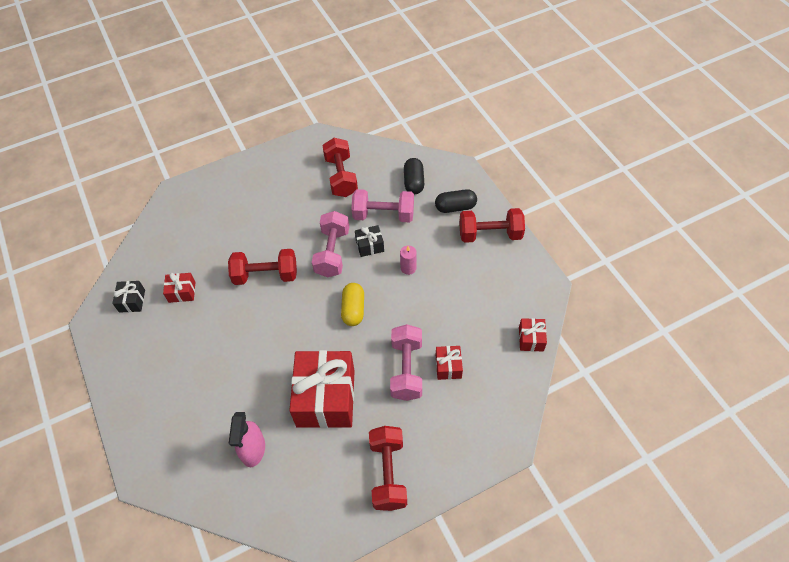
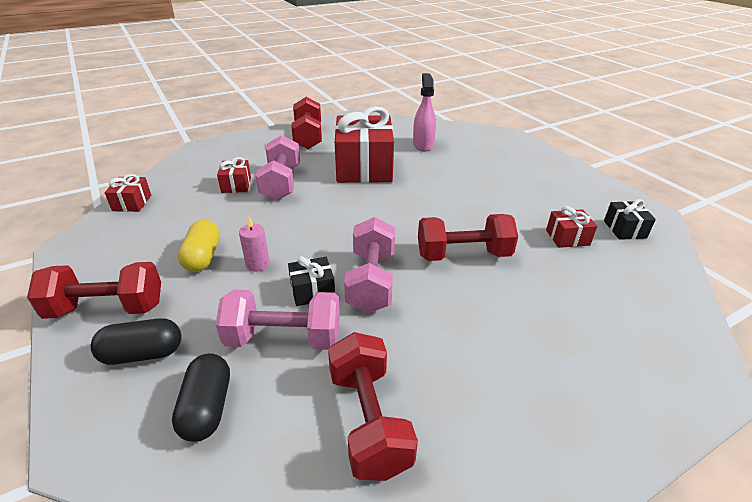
camera: 175 degrees right, 20 degrees down
(353, 309) = (338, 224): yellow capsule -> yellow capsule (203, 257)

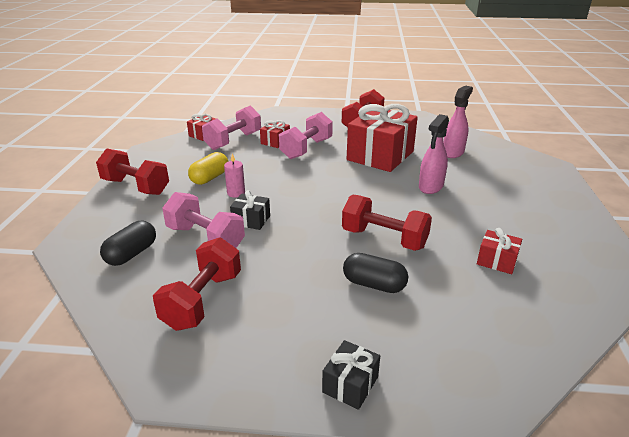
camera: 35 degrees right, 5 degrees down
(143, 354) = (129, 215): black capsule -> black capsule (374, 284)
(371, 281) = (295, 229): pink dumbbell -> pink dumbbell (233, 141)
(442, 185) = (430, 187): none -> pink spray bottle
(624, 229) = (569, 276): black gift -> black gift (350, 384)

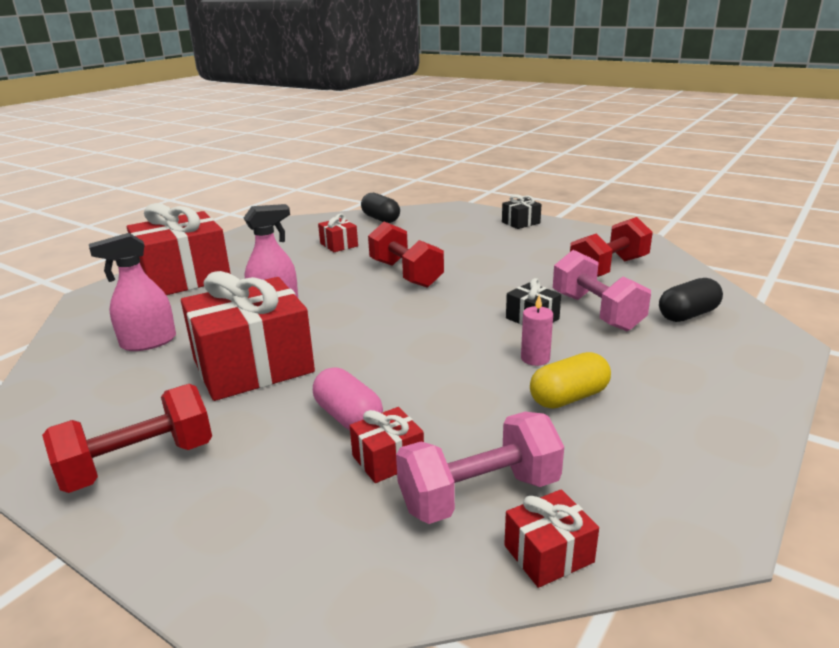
camera: 150 degrees left, 5 degrees down
(136, 187) = (711, 413): red dumbbell -> none
(306, 149) = (348, 417): pink dumbbell -> pink capsule
(374, 284) = (455, 251): black capsule -> black capsule (381, 219)
(534, 191) = (184, 277): none -> red gift

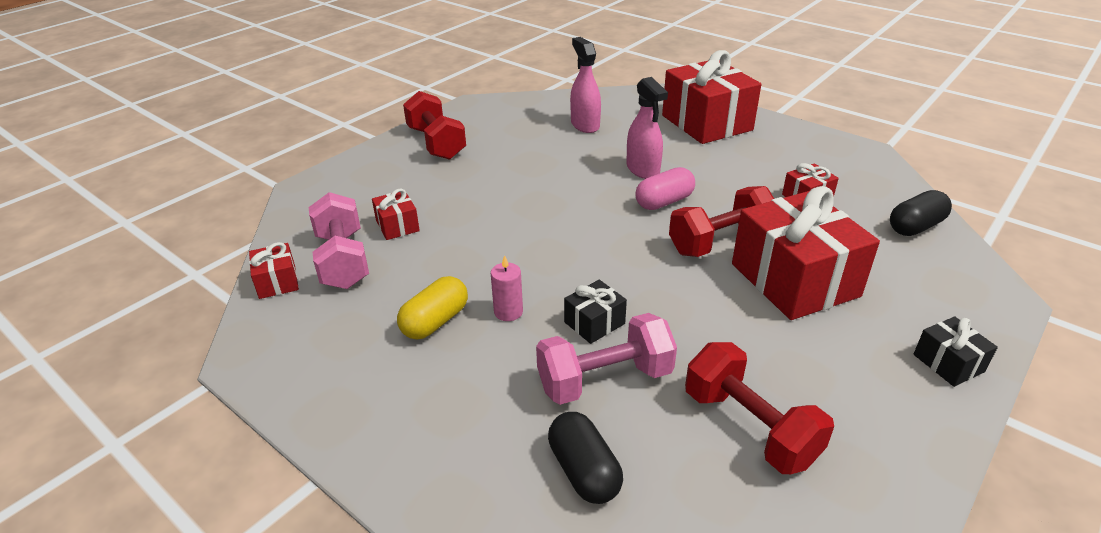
camera: 95 degrees right, 10 degrees up
(253, 366) = (538, 168): red gift -> red gift (794, 280)
(348, 417) = (453, 210): pink capsule -> pink capsule (664, 202)
(568, 397) = (435, 322): yellow capsule -> yellow capsule turned 60 degrees clockwise

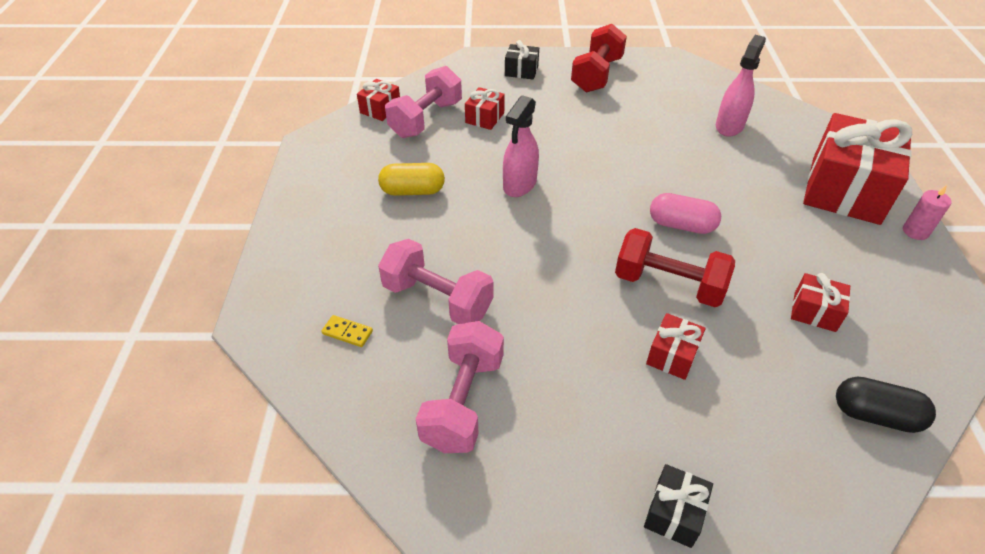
camera: 50 degrees right, 10 degrees up
(508, 312) = (456, 217): pink candle -> pink candle (915, 231)
(584, 471) = (347, 332): black capsule -> yellow domino
(594, 323) = (489, 264): black gift -> black gift (521, 71)
(643, 169) = (711, 190): pink spray bottle -> pink spray bottle (519, 184)
(749, 427) = (463, 402): red dumbbell -> pink dumbbell
(794, 280) = (672, 355): red gift -> red gift, size x0.45

